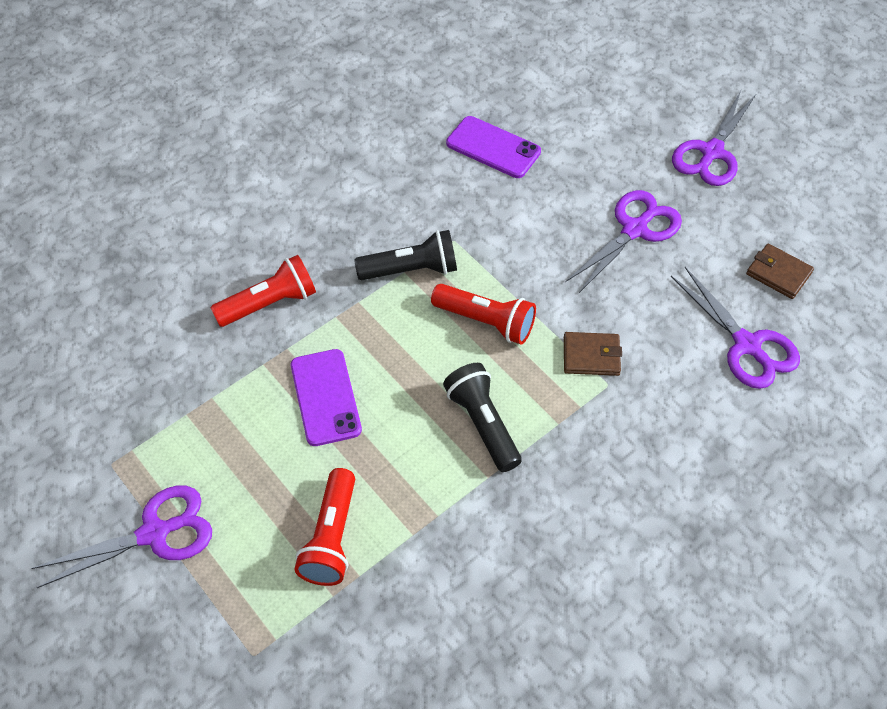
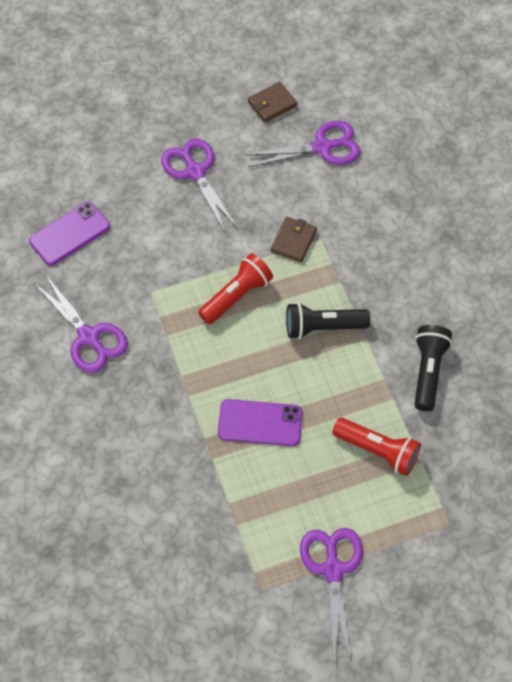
camera: 70 degrees left, 5 degrees up
(269, 303) = (155, 439): red flashlight -> none
(411, 270) = (166, 330): black flashlight -> black flashlight (428, 371)
(711, 152) = (146, 96): purple scissors -> purple scissors (89, 337)

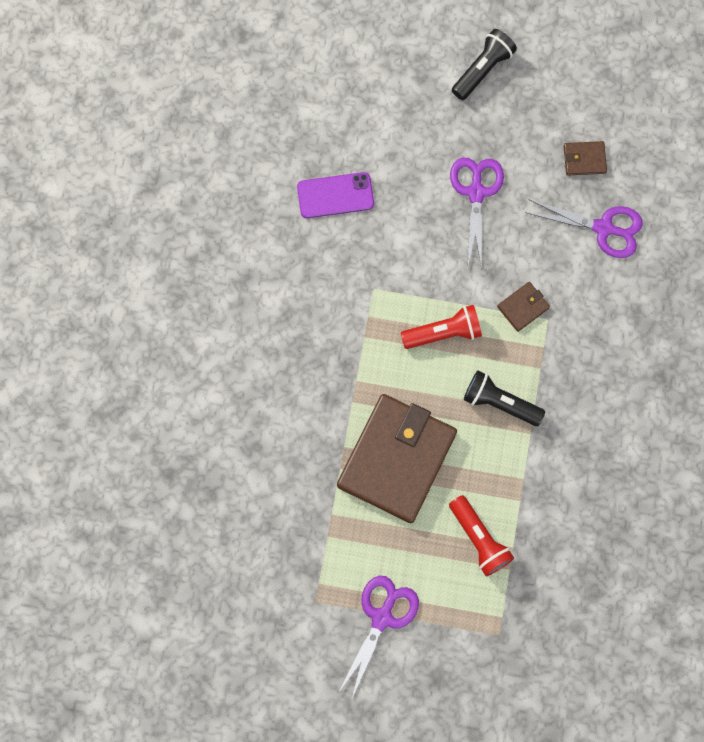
camera: 30 degrees right, 15 degrees up
(89, 337) = (299, 302): purple scissors -> none
(260, 423) = (397, 459): purple phone -> brown wallet
(428, 371) = (565, 493): black flashlight -> black flashlight (483, 70)

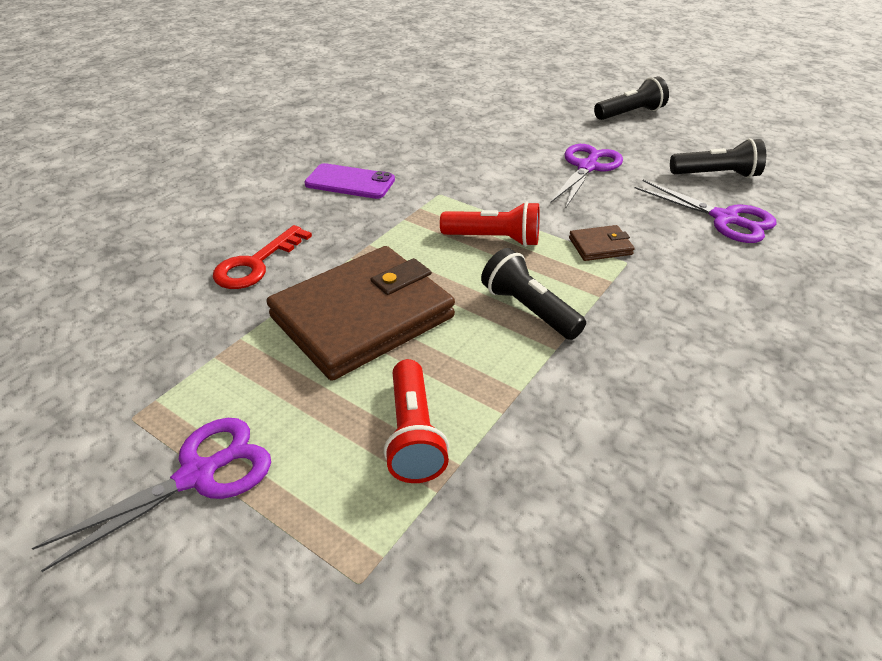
camera: 25 degrees right, 35 degrees down
(289, 440) = (256, 264): none -> red key
(335, 195) = (446, 139): purple phone -> purple phone (350, 182)
(584, 159) = (716, 175): brown wallet -> black flashlight

